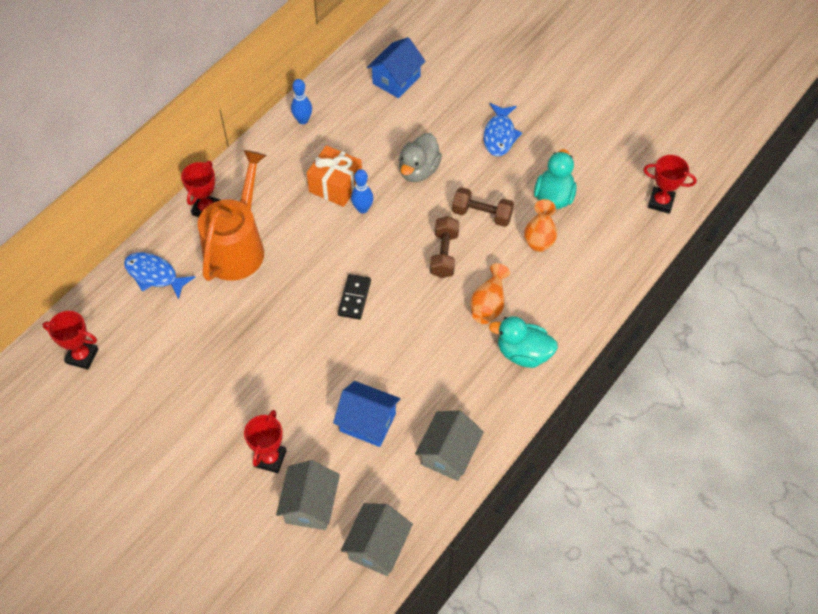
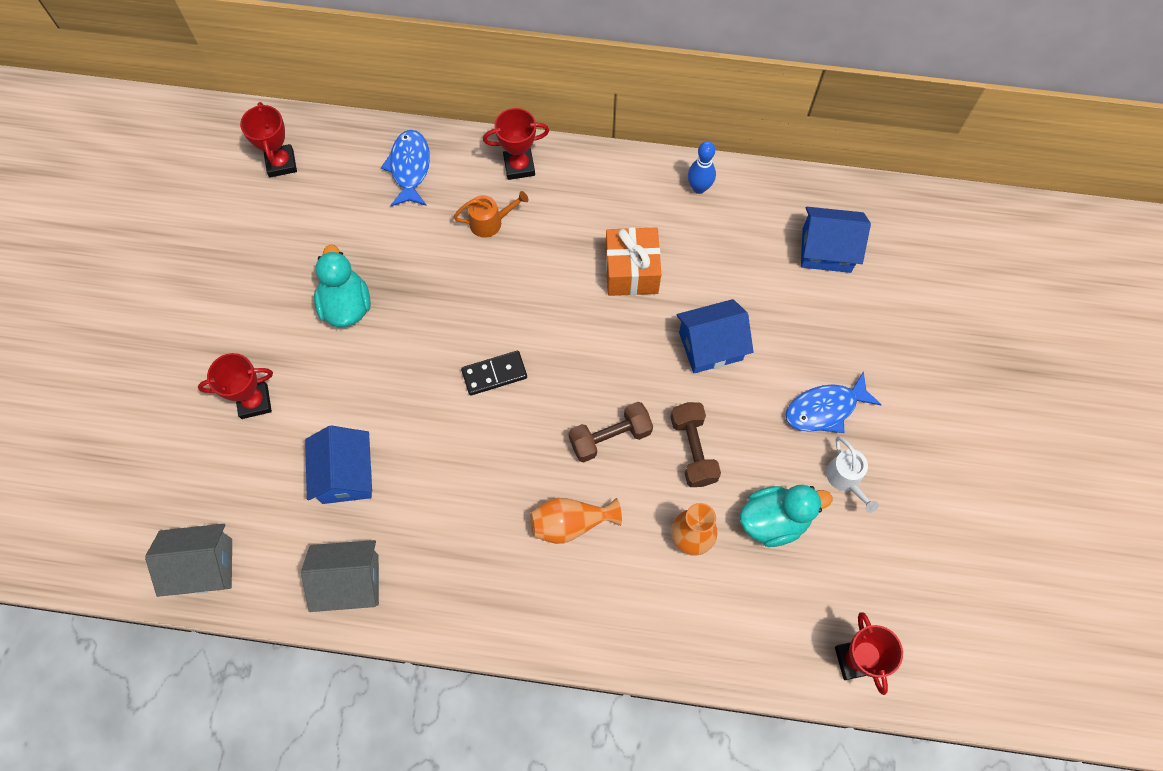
camera: 60 degrees right, 10 degrees up
(237, 247) = (490, 222): orange watering can -> orange watering can, size x0.43
(310, 505) = (220, 471): grey house -> none
(362, 209) = (618, 317): blue bowling pin -> none
(418, 170) = (710, 346): grey duck -> blue house
(523, 353) = (526, 598): turquoise duck -> turquoise duck (346, 305)
(550, 149) = (845, 479): none -> white watering can

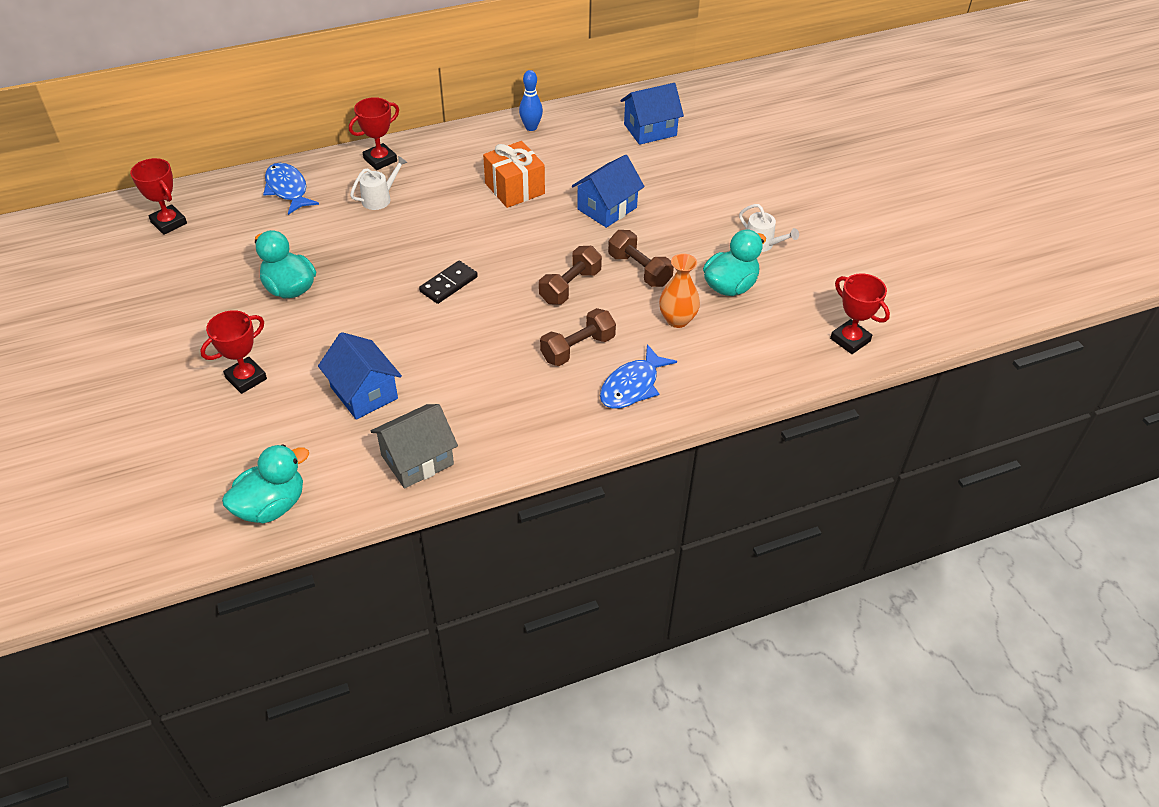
camera: 30 degrees left, 20 degrees down
(203, 566) = (271, 506): grey house -> turquoise duck
(490, 222) = (379, 198): orange watering can -> white watering can
(570, 523) = (577, 348): orange vase -> brown dumbbell
(825, 409) = (717, 212): blue fish -> blue fish (632, 386)

